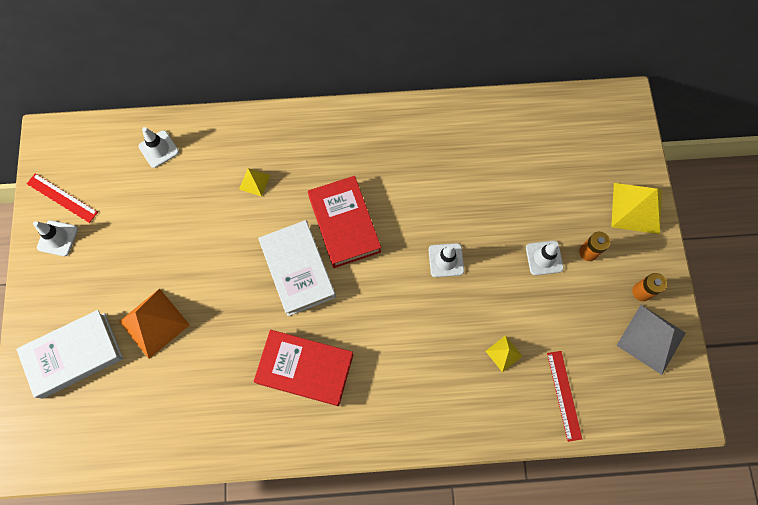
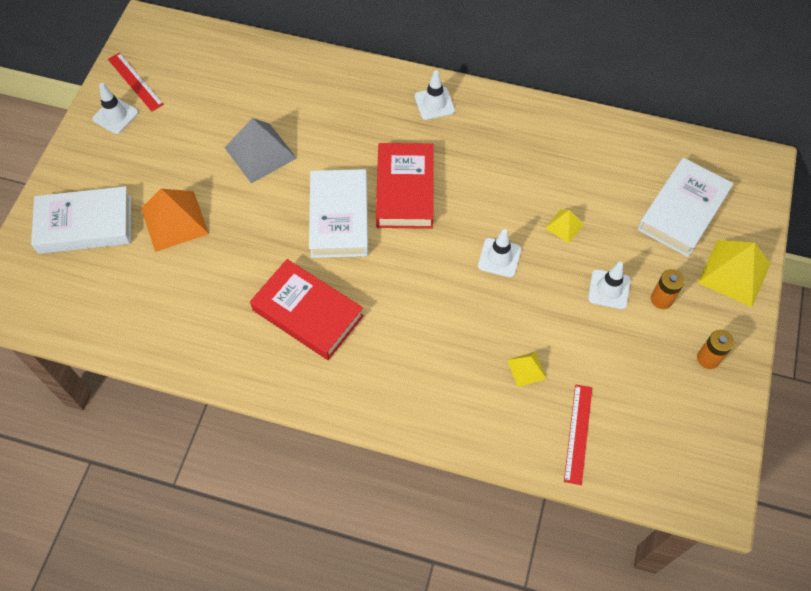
camera: 20 degrees right, 10 degrees down
(159, 149) = (247, 66): white traffic cone -> white traffic cone (434, 103)
(254, 182) = (329, 123): yellow pyramid -> yellow pyramid (564, 226)
(578, 166) = (682, 211): none -> white book
(651, 339) = (701, 410): grey pyramid -> grey pyramid (260, 152)

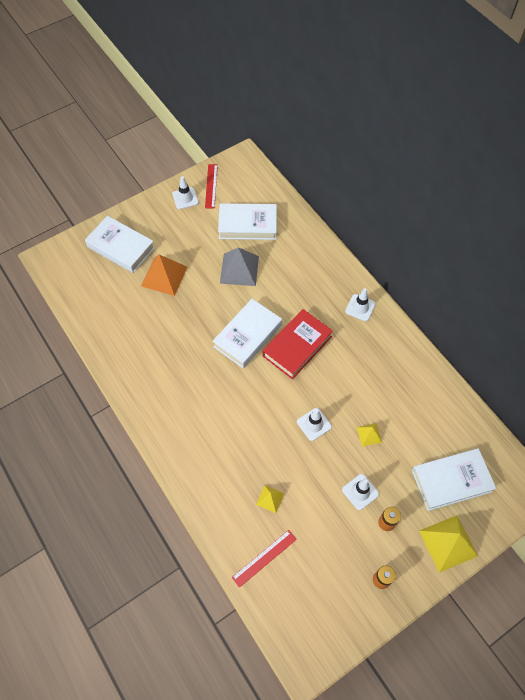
camera: 40 degrees right, 0 degrees up
(223, 97) = (247, 225): none -> white book
(307, 313) = (184, 376): red book -> none

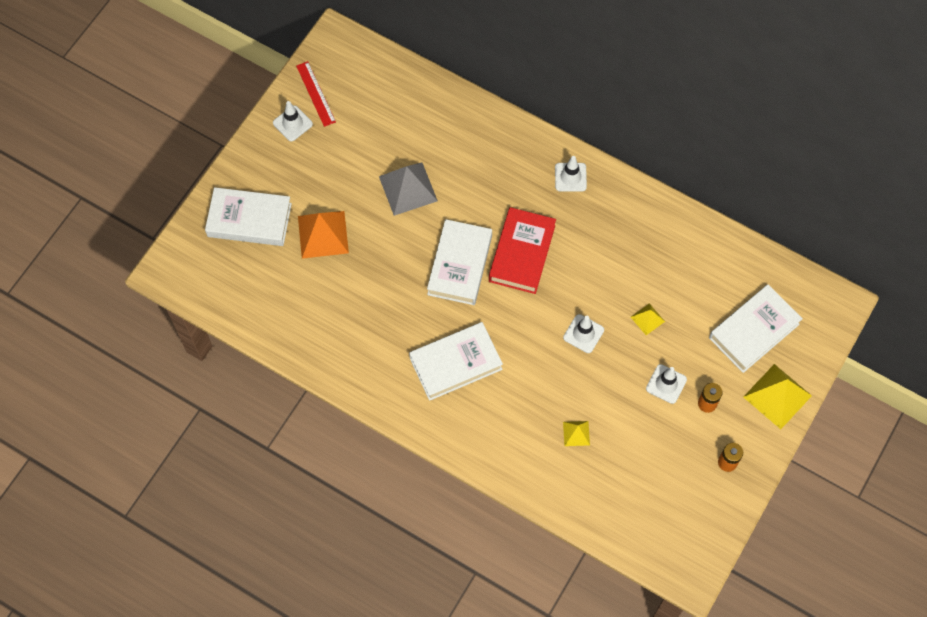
camera: 25 degrees left, 5 degrees up
(247, 225) = (388, 127): white book -> white book (455, 363)
(264, 558) = (600, 495): red ruler -> none

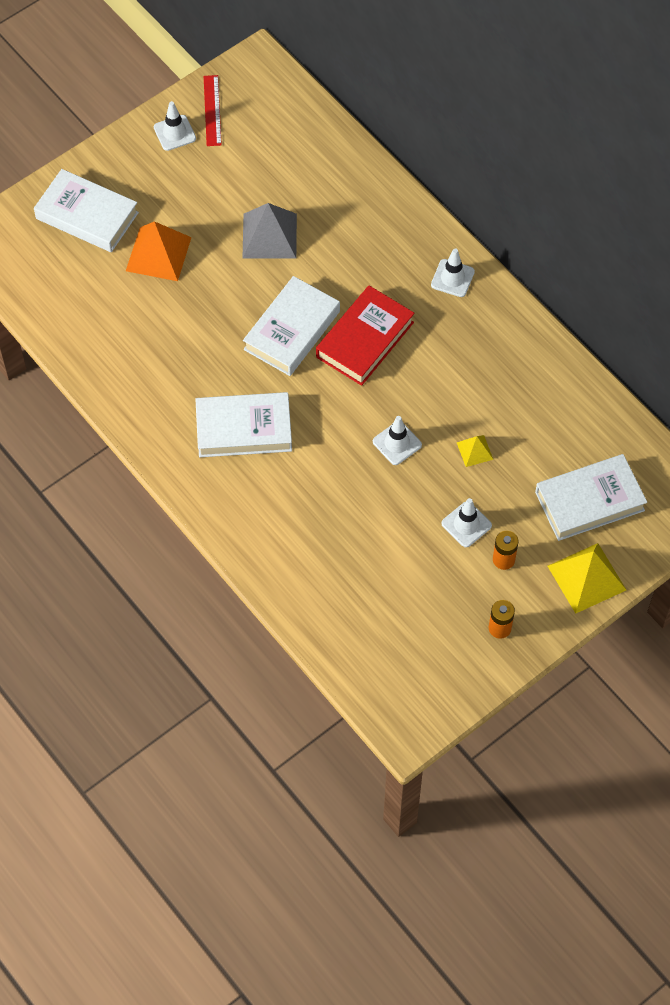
camera: 20 degrees right, 5 degrees down
(576, 433) = (344, 542): yellow pyramid -> none

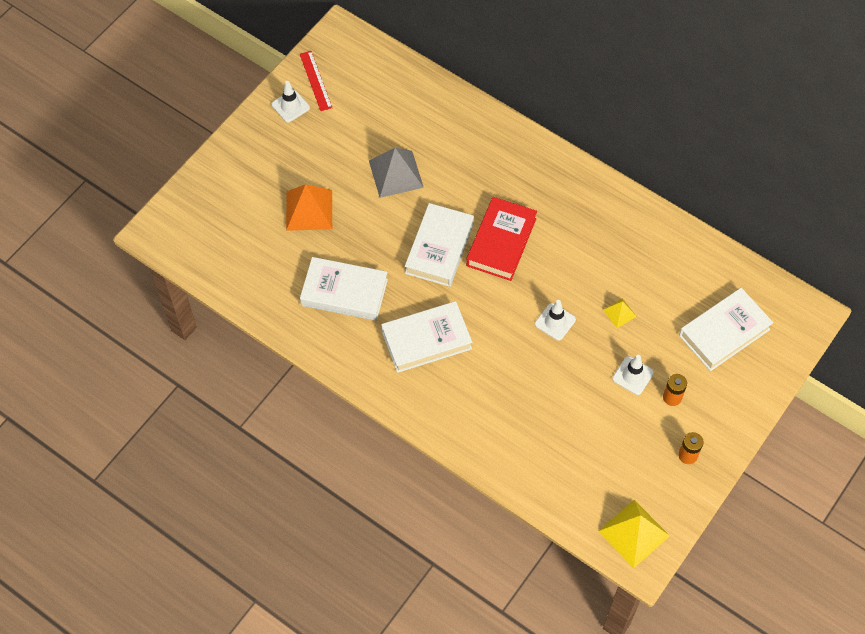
camera: 15 degrees left, 0 degrees up
(87, 216) = (239, 191): white book -> white book (344, 292)
(452, 278) = (555, 175): white traffic cone -> none
(586, 577) = (743, 396): yellow pyramid -> yellow pyramid (633, 533)

